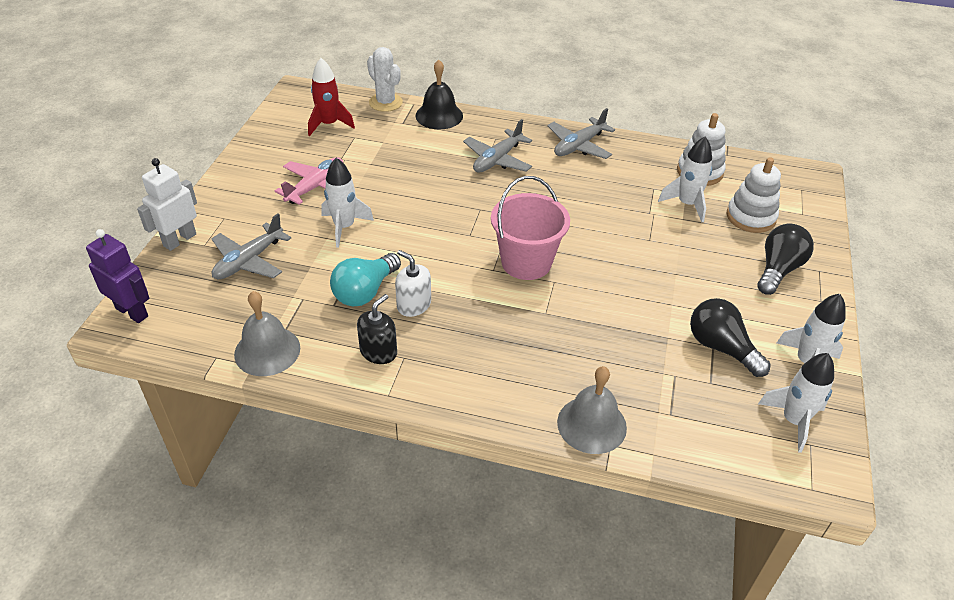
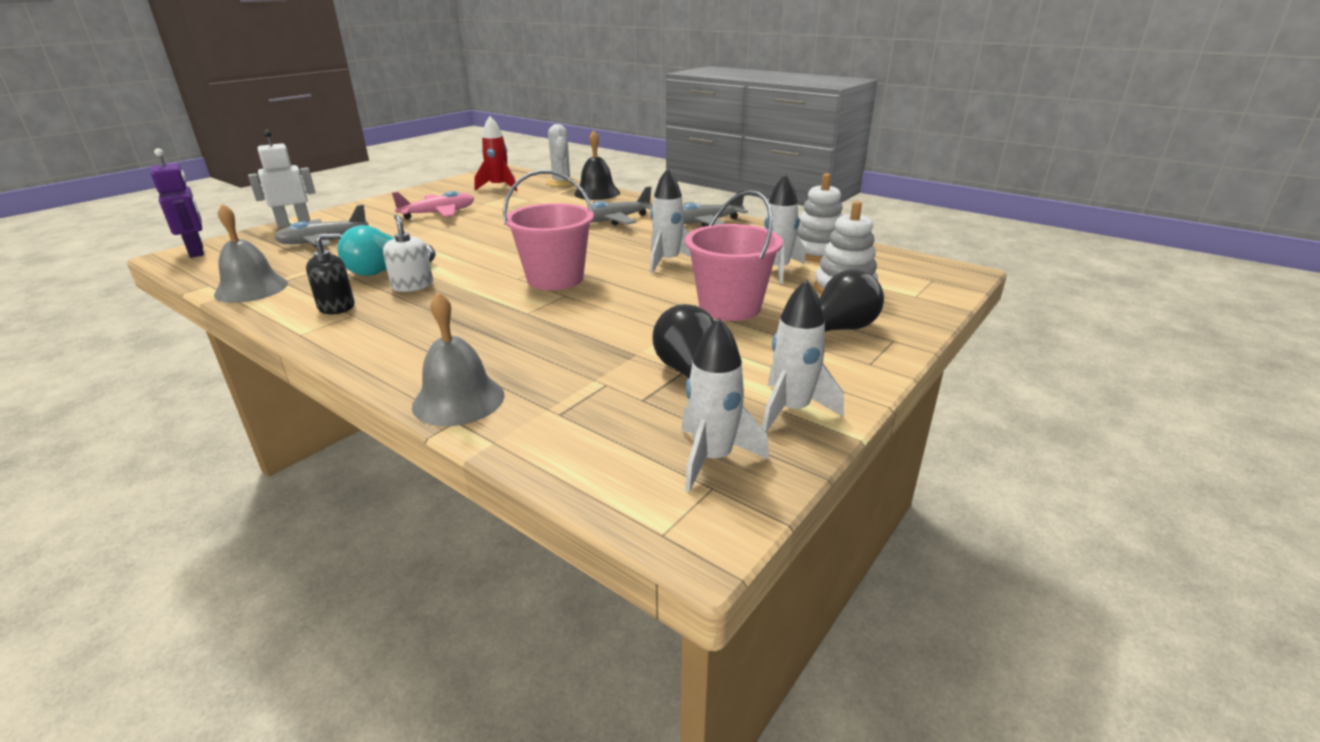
camera: 25 degrees right, 15 degrees down
(344, 227) = (426, 235): white rocket -> white rocket (667, 262)
(689, 263) = (730, 307): none -> pink bucket

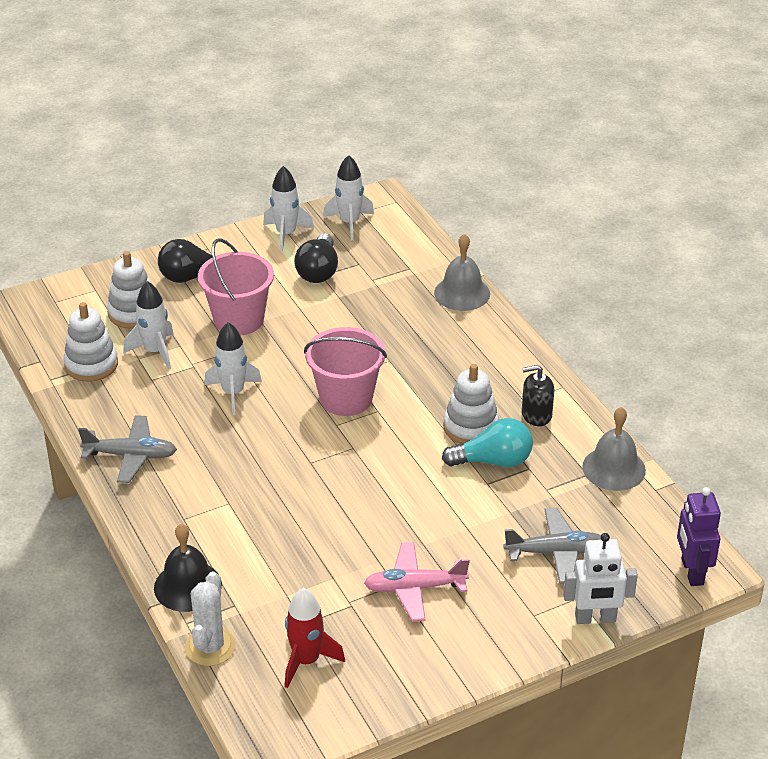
camera: 155 degrees left, 10 degrees up
(412, 285) = (471, 427): white soap dispenser -> white stacking toy
(615, 220) = (220, 495): grey plane -> none

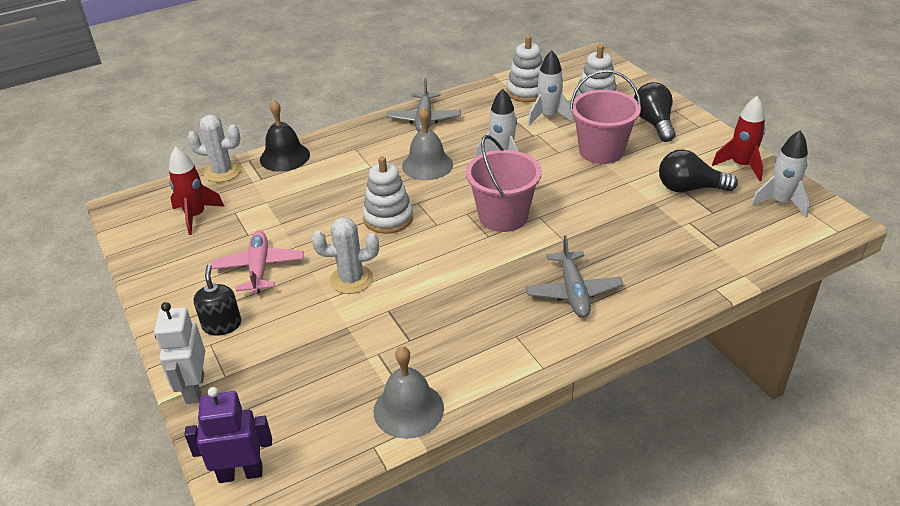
camera: 90 degrees right, 0 degrees up
(286, 234) = (741, 166): white rocket -> red rocket
(439, 511) = (351, 279): none -> white cactus
(462, 293) = (689, 285): grey bell -> grey bell (427, 165)
(471, 427) = (469, 297): white stacking toy -> white stacking toy (388, 218)
(493, 461) = (419, 314): turquoise light bulb -> none
(536, 415) = (493, 345): black soap dispenser -> black soap dispenser (222, 325)
(555, 552) = (287, 359): grey plane -> grey plane (573, 292)

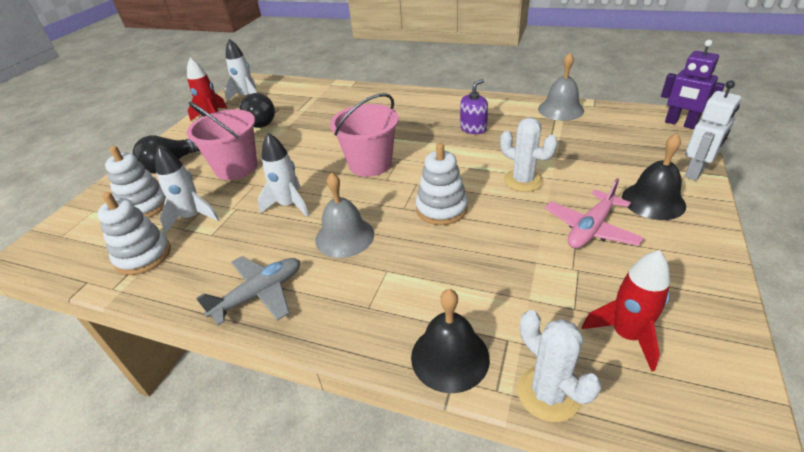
camera: 130 degrees left, 0 degrees up
(222, 325) = (653, 201): black soap dispenser -> black bell
(471, 312) = (473, 128): none -> purple soap dispenser
(573, 292) = (409, 112): grey plane -> none

